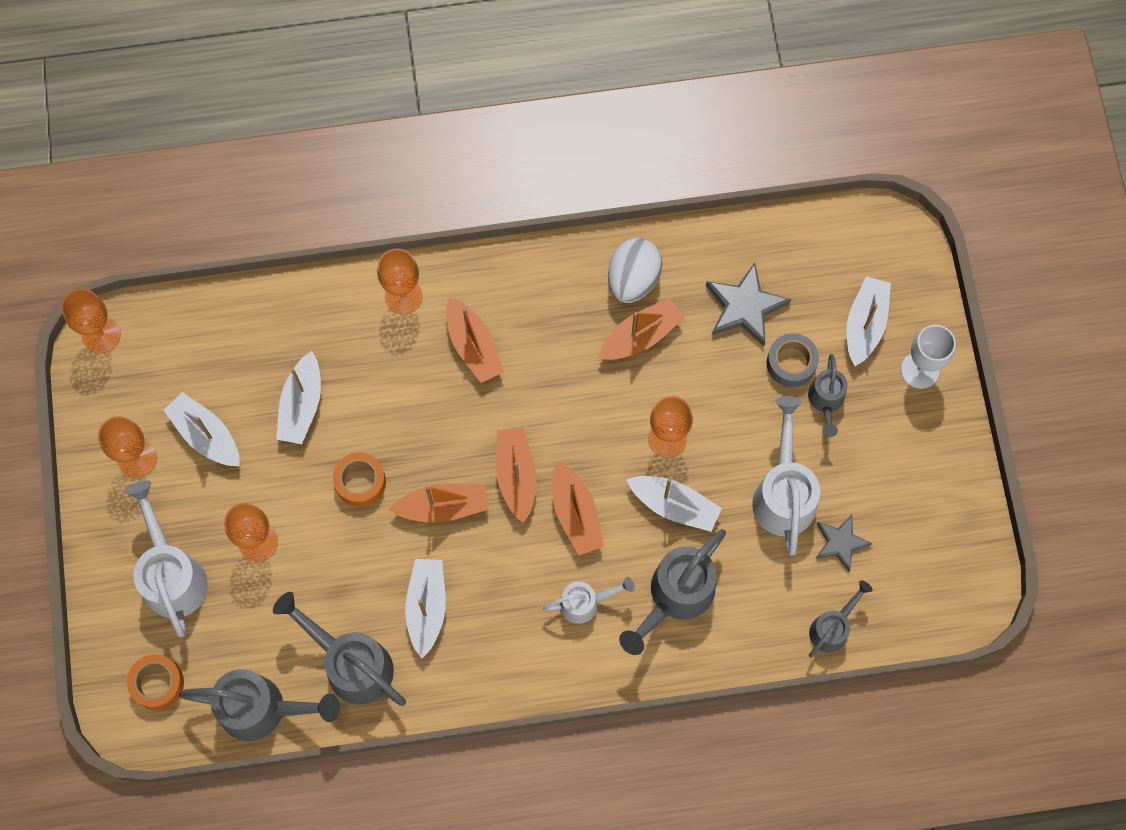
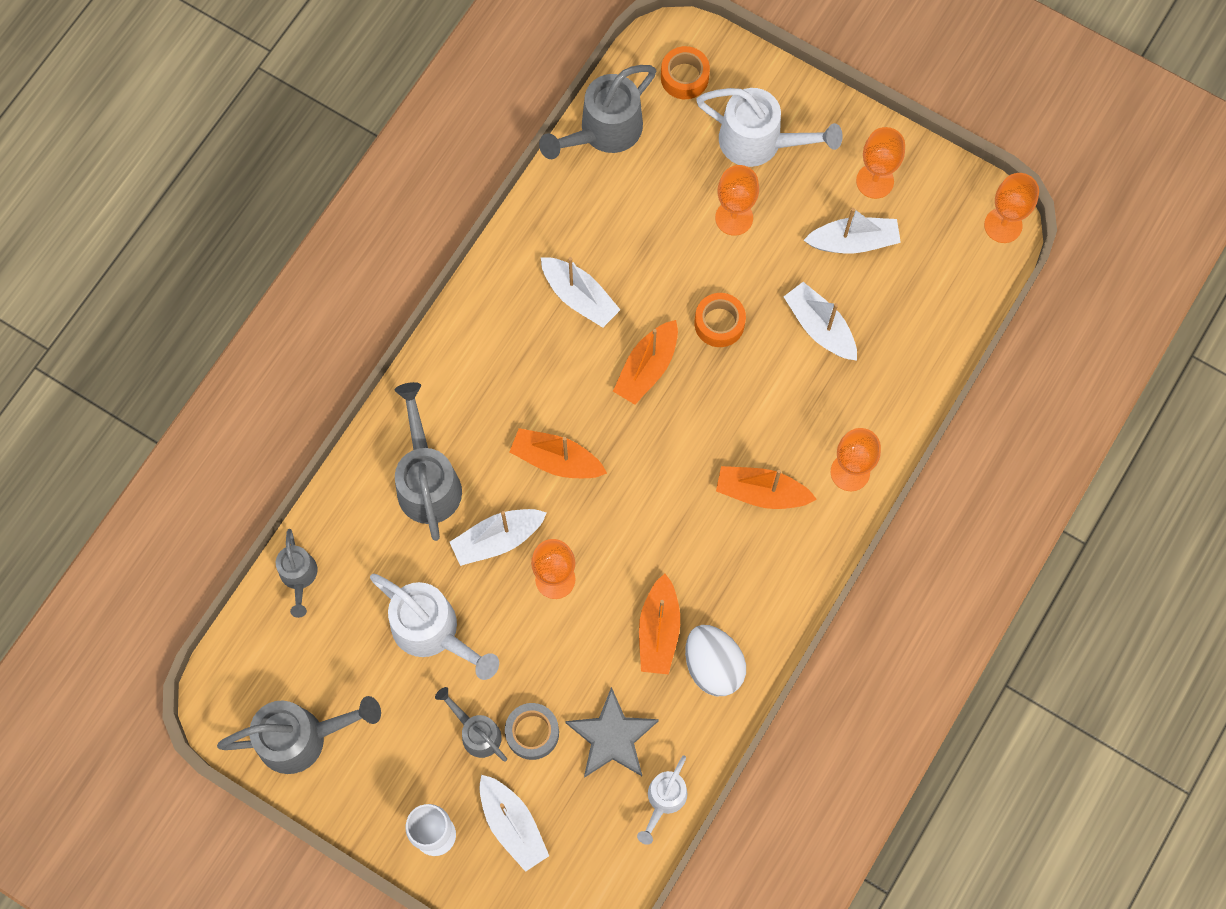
camera: 130 degrees right, 0 degrees up
(351, 664) = (583, 214): grey watering can -> grey watering can (302, 737)
(516, 475) = (625, 440): orange boat -> none
(585, 603) = (481, 411): white watering can -> white watering can (664, 800)
(840, 543) = (356, 641): grey star -> none

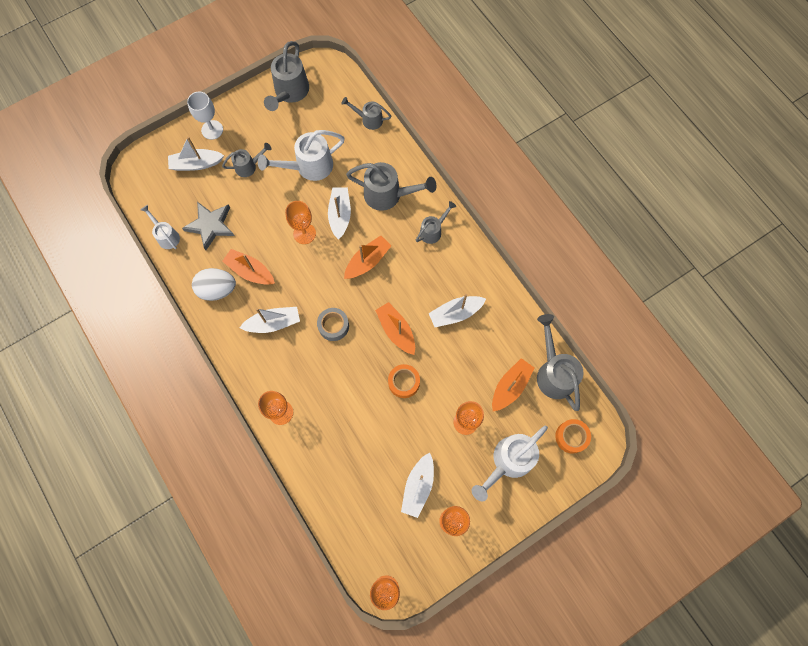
camera: 115 degrees right, 0 degrees up
(459, 386) = (433, 231): none -> grey watering can
(532, 733) = (234, 190): grey tape -> grey tape (333, 326)
(761, 492) = (295, 358): orange boat -> orange boat (510, 386)
(820, 327) = (374, 439): white boat -> white boat (273, 323)

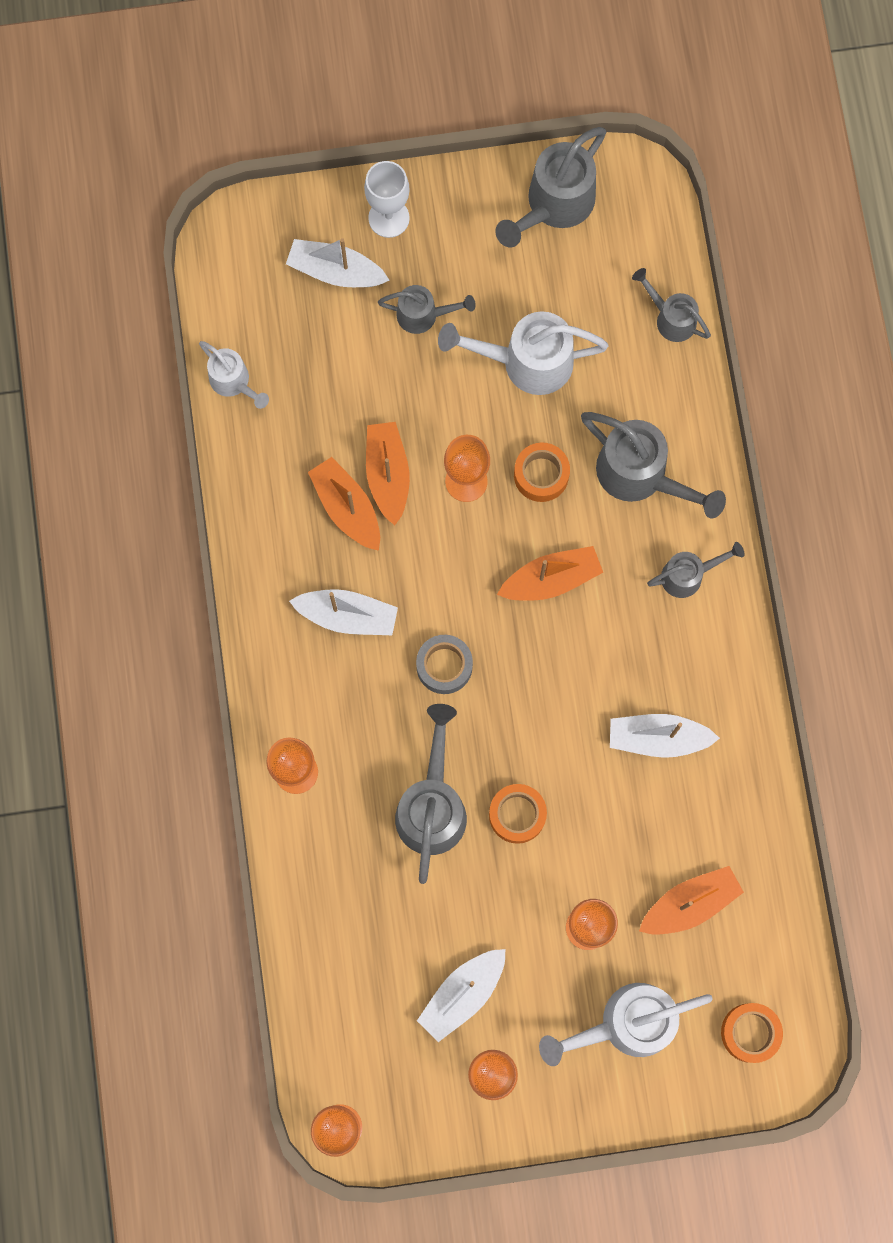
camera: 25 degrees right, 5 degrees up
(166, 236) = (233, 382): white watering can -> white watering can turned 150 degrees clockwise
(210, 226) = (314, 396): grey star -> none
(217, 289) = (280, 515): white egg -> none
(340, 215) = (541, 475): white boat -> orange tape
(396, 330) = (544, 722): orange boat -> orange boat (388, 474)
(553, 373) = (774, 914): grey watering can -> grey watering can (432, 806)

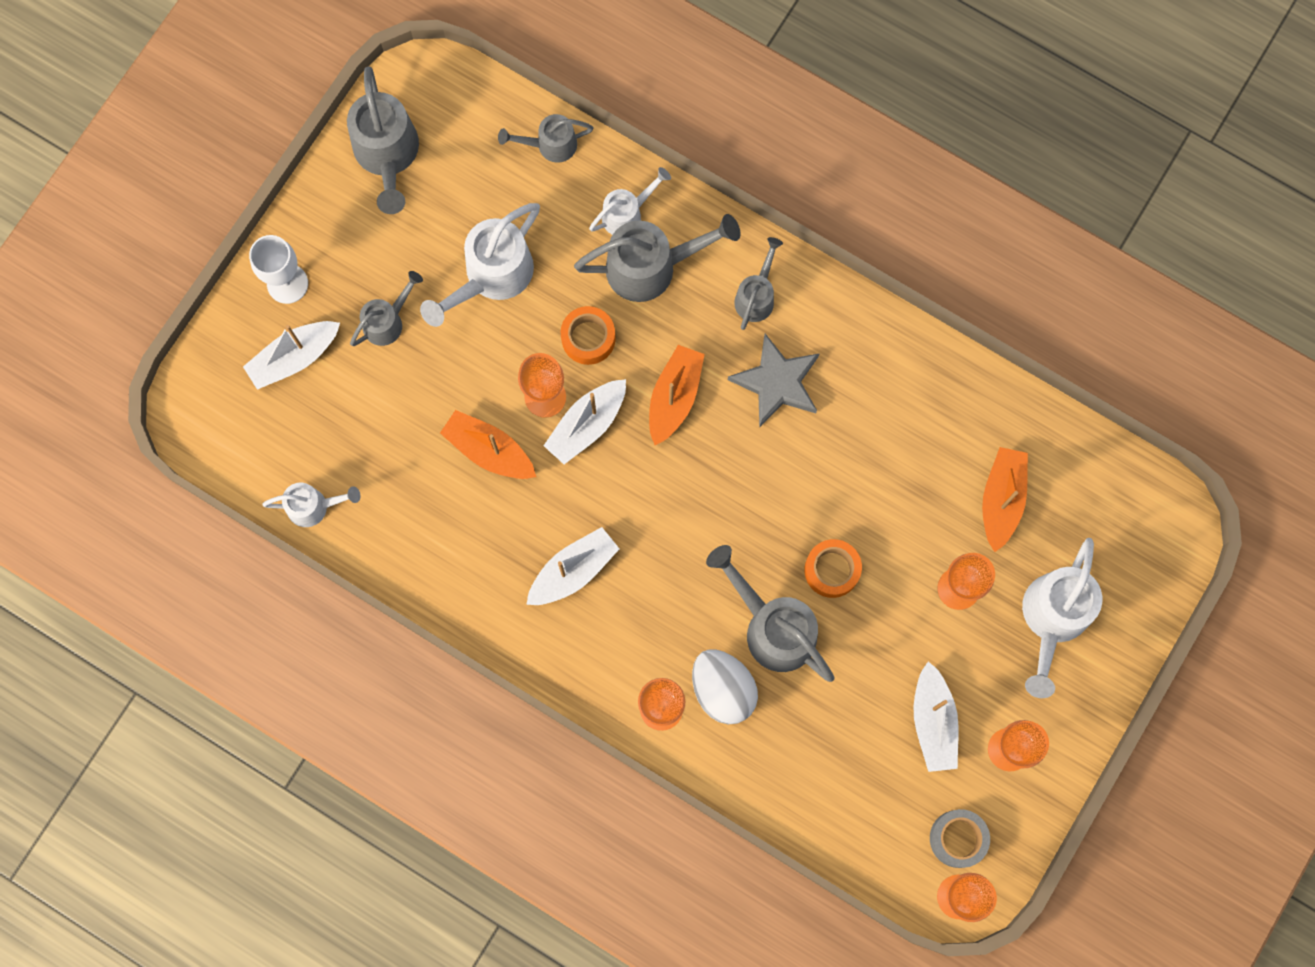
camera: 50 degrees left, 0 degrees up
(347, 508) = (488, 502): orange boat -> none
(350, 807) = (723, 690): none -> white egg
(444, 666) = (673, 531): grey tape -> grey tape (958, 839)
(632, 648) = (777, 382): none -> grey star
(657, 738) = (859, 420): white boat -> white boat (587, 425)
(667, 421) = (627, 214): none -> white watering can
(750, 1032) = (1130, 535): orange tape -> none

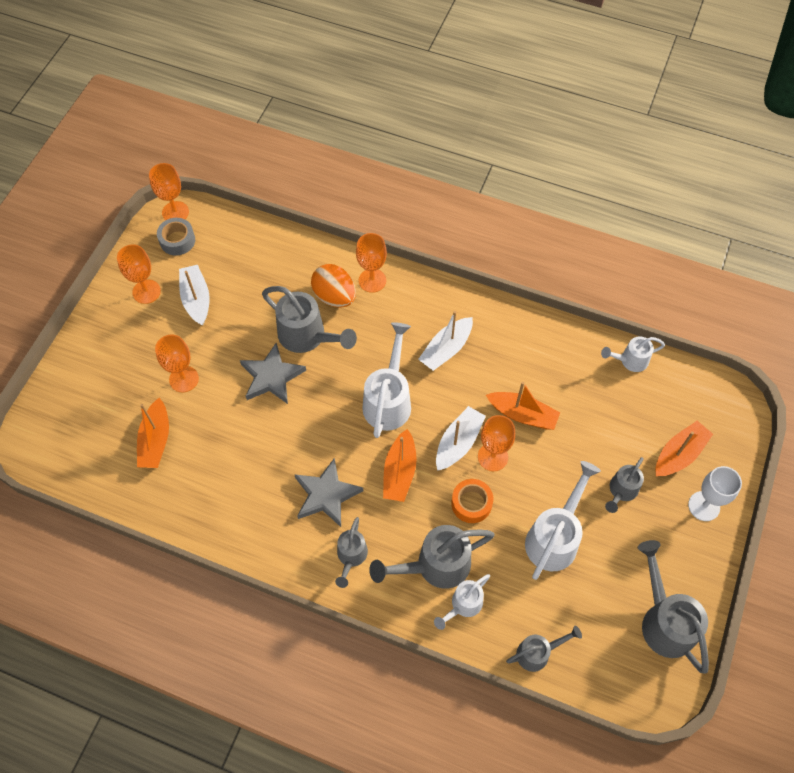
camera: 170 degrees right, 15 degrees down
(294, 358) = (679, 454): white boat -> orange boat
(723, 690) = (334, 296): white egg -> orange egg
(832, 570) = (272, 377): orange tape -> grey star
(1052, 619) = (118, 370): white watering can -> white watering can (388, 400)

